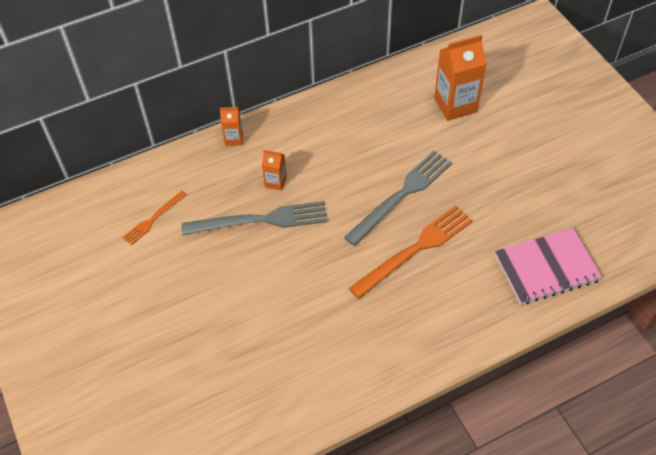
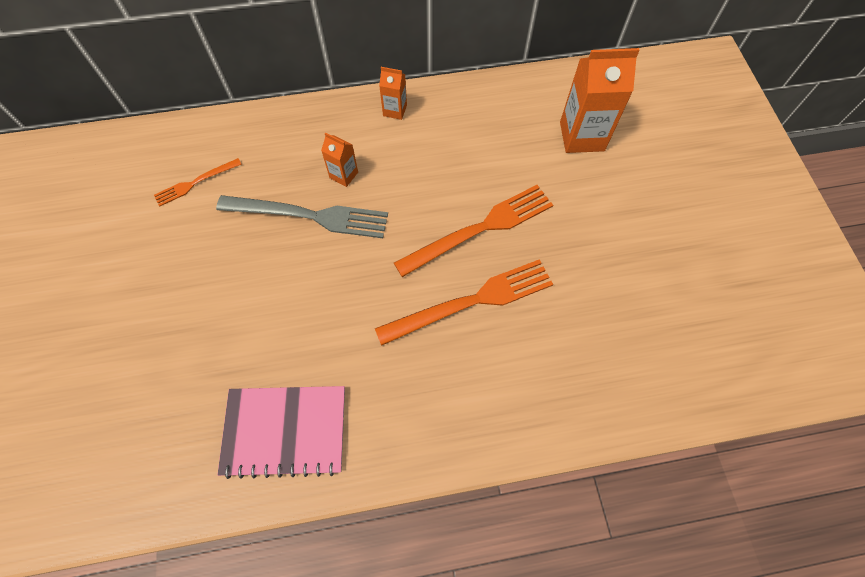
camera: 15 degrees right, 10 degrees up
(234, 139) = (318, 113): orange carton -> orange carton (395, 110)
(401, 195) = (480, 229): grey fork -> orange fork
(546, 267) = (625, 372): pink notebook -> pink notebook (285, 431)

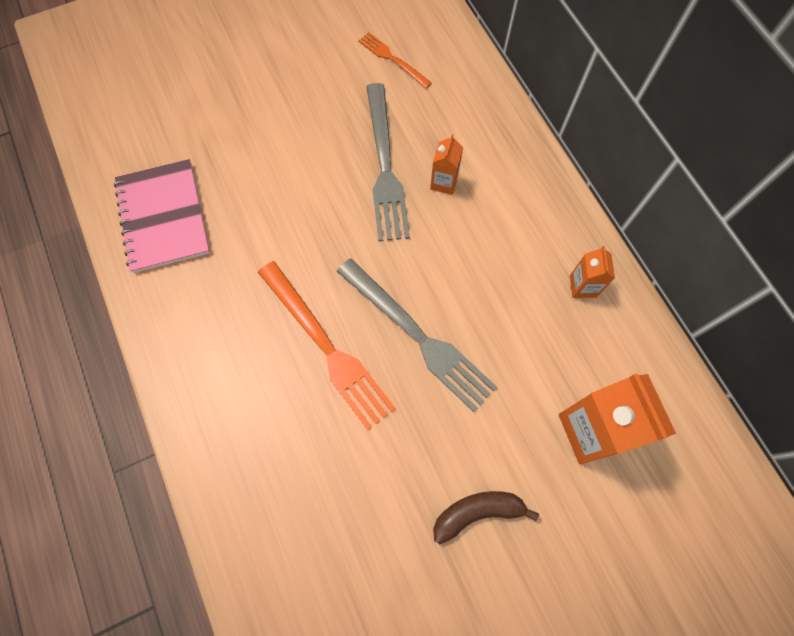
camera: 75 degrees right, 5 degrees up
(395, 110) = (549, 207): orange carton -> orange carton (583, 286)
(480, 229) = (418, 336): orange fork -> grey fork
(630, 224) = (477, 513): none -> brown banana

